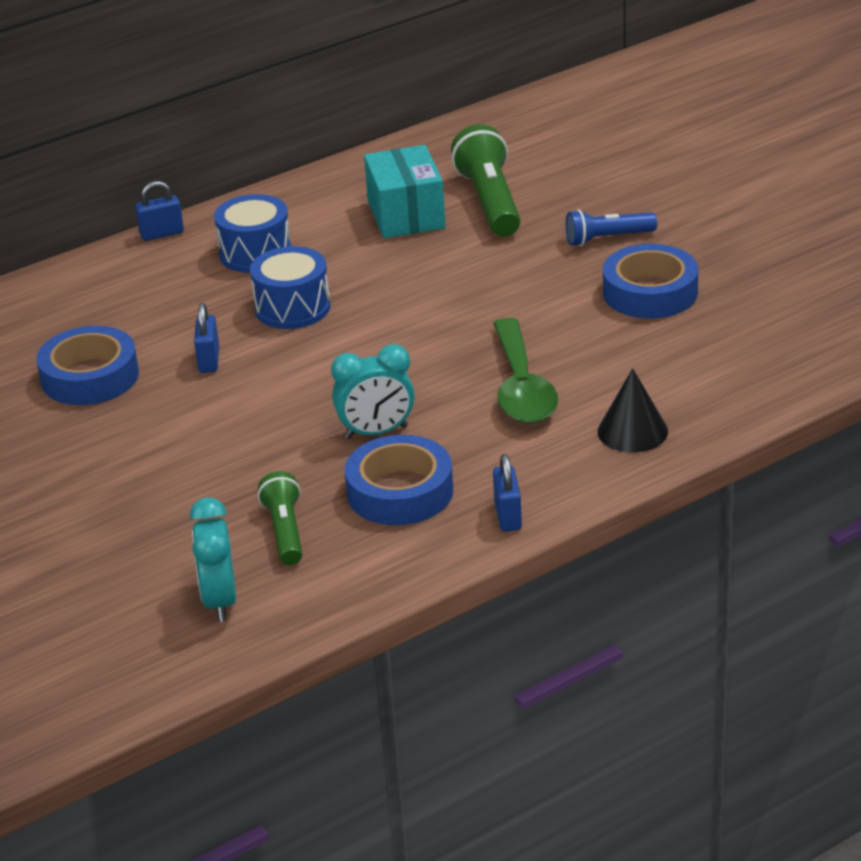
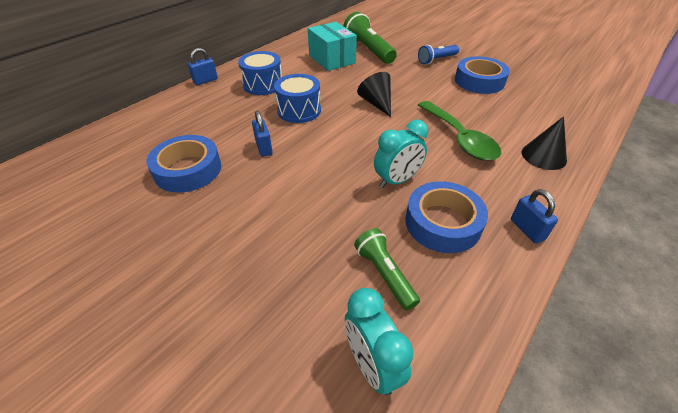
camera: 20 degrees left, 10 degrees up
(429, 311) = (376, 103): none -> black cone

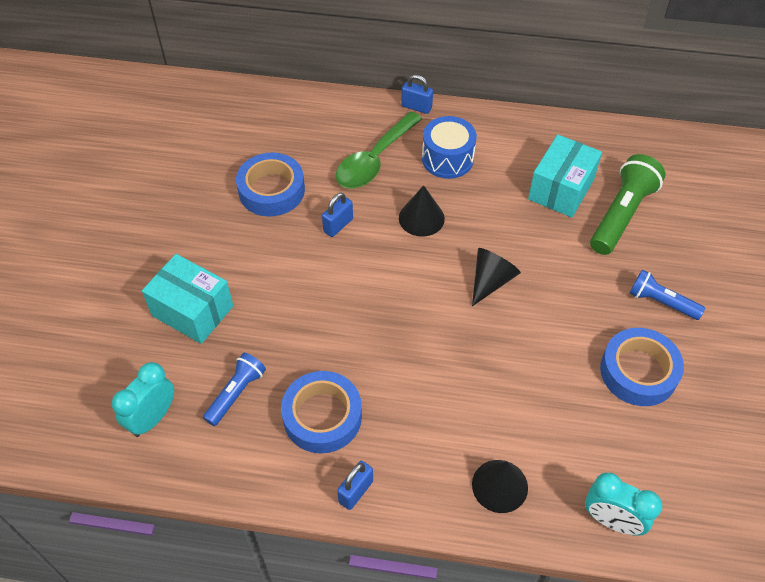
camera: 60 degrees right, 10 degrees up
(262, 273) = (192, 311): none -> turquoise box
(299, 110) = (421, 218): blue drum -> black cone
(384, 274) = (236, 393): green flashlight -> blue flashlight
(397, 180) = (360, 356): turquoise clock -> turquoise clock (612, 520)
(459, 138) = (476, 389): green spoon -> green spoon (374, 160)

